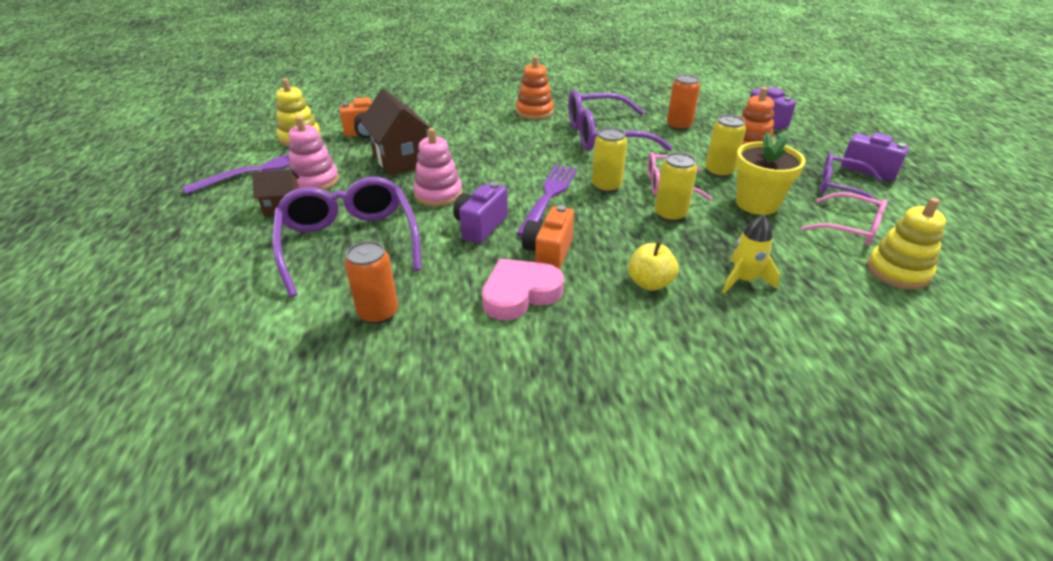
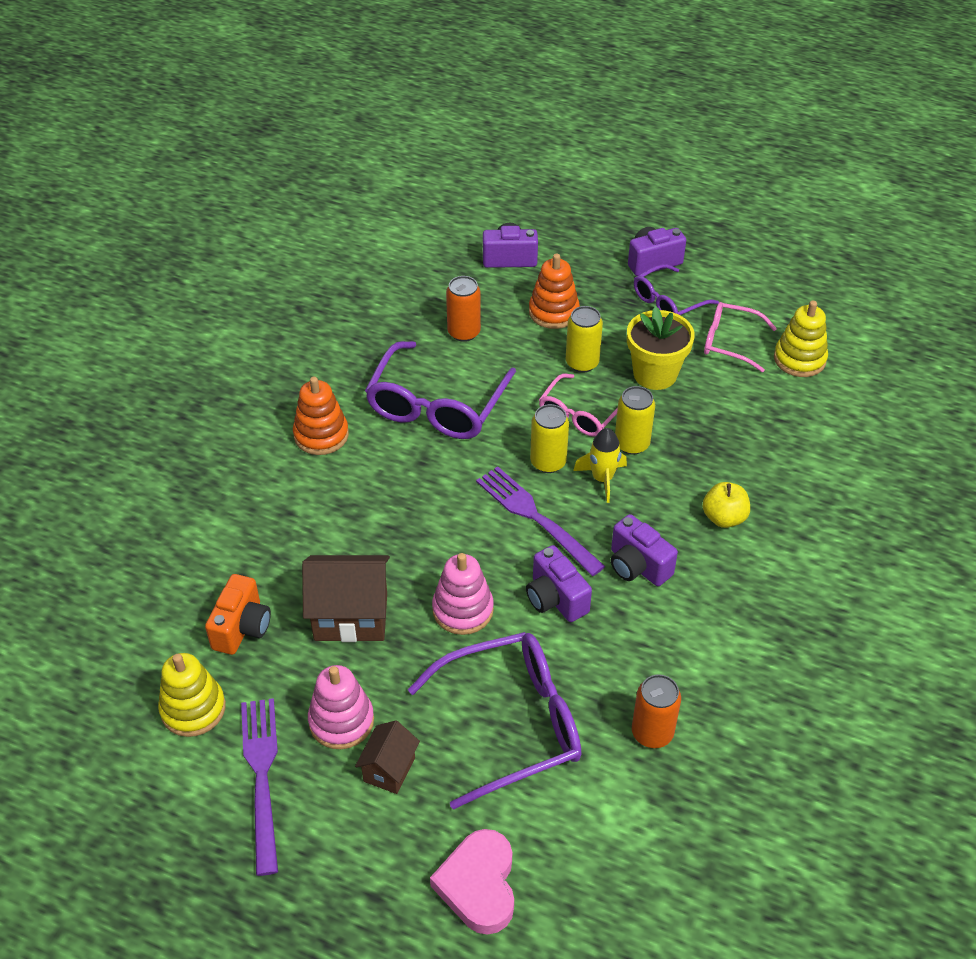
camera: 60 degrees left, 10 degrees up
(349, 242) = (512, 723): purple glasses -> purple glasses turned 150 degrees clockwise
(520, 294) = (685, 615): pink heart -> pink heart (478, 885)
(548, 254) = (637, 566): orange camera -> purple camera
(743, 280) = (755, 456): yellow rocket -> yellow rocket (602, 479)
(850, 228) = (729, 342): pink glasses -> pink glasses turned 135 degrees counterclockwise

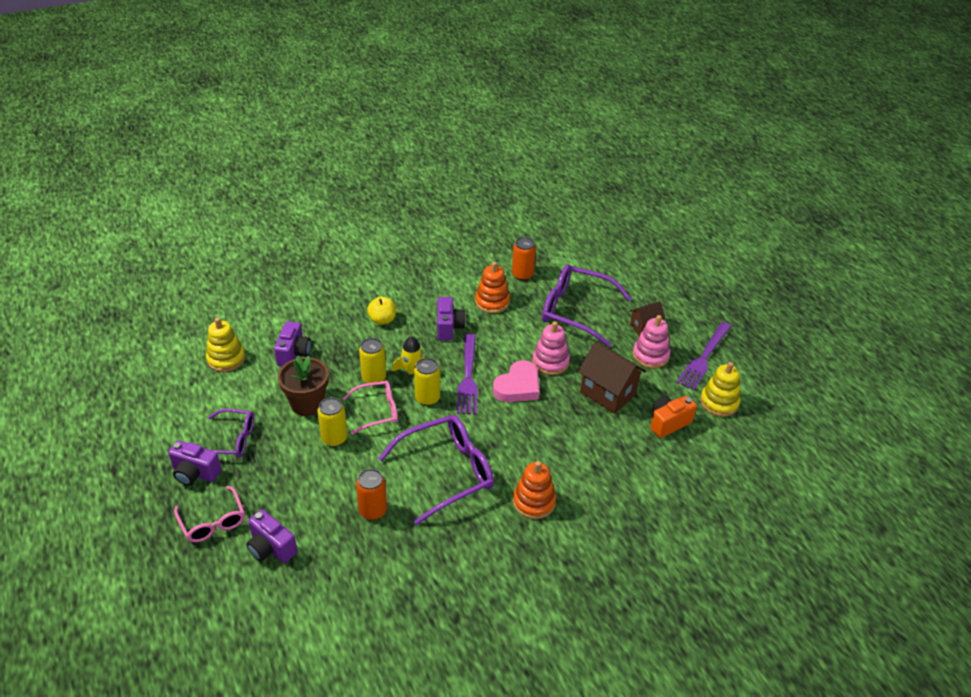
camera: 140 degrees left, 5 degrees down
(478, 885) = (642, 276): pink heart -> pink heart (518, 386)
(553, 312) = (302, 484): orange stacking toy -> orange stacking toy (492, 302)
(555, 599) = (502, 339): purple camera -> purple camera (294, 354)
(655, 374) = (307, 404): yellow flower pot -> brown flower pot
(729, 342) = (242, 392): pink glasses -> pink glasses (213, 522)

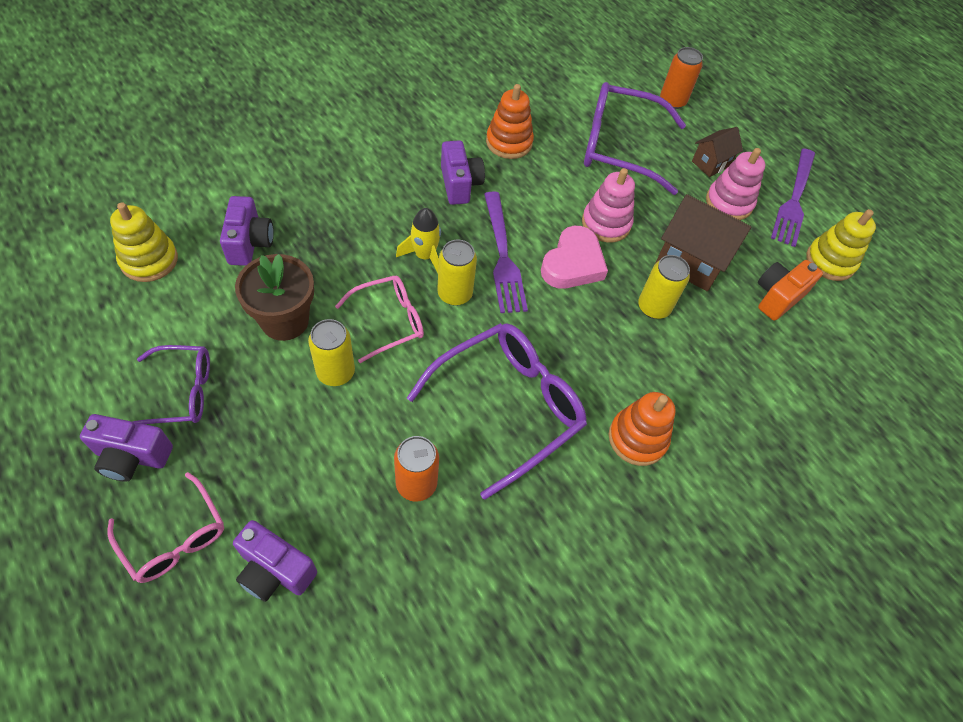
camera: 15 degrees left, 15 degrees up
(374, 378) = (373, 270): yellow can -> yellow can (653, 307)
(382, 320) = (366, 180): yellow apple -> none
(522, 275) = (539, 101): orange can -> orange can (672, 101)

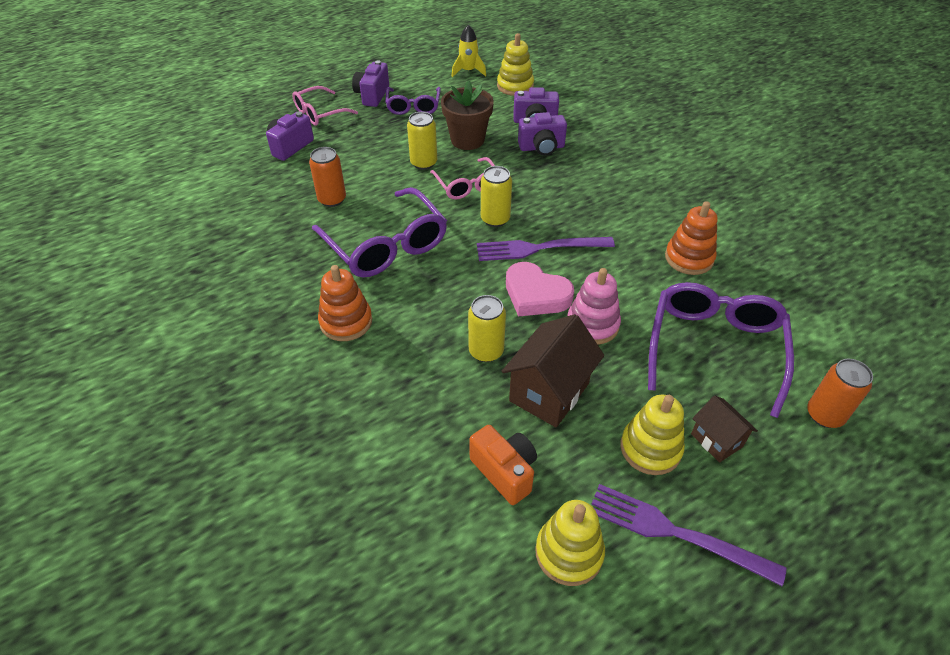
camera: 100 degrees right, 10 degrees down
(424, 256) = (533, 203): yellow rocket -> yellow rocket (468, 71)
(460, 184) = (621, 224): purple camera -> purple camera (541, 148)
(729, 203) = (650, 448): pink stacking toy -> yellow stacking toy

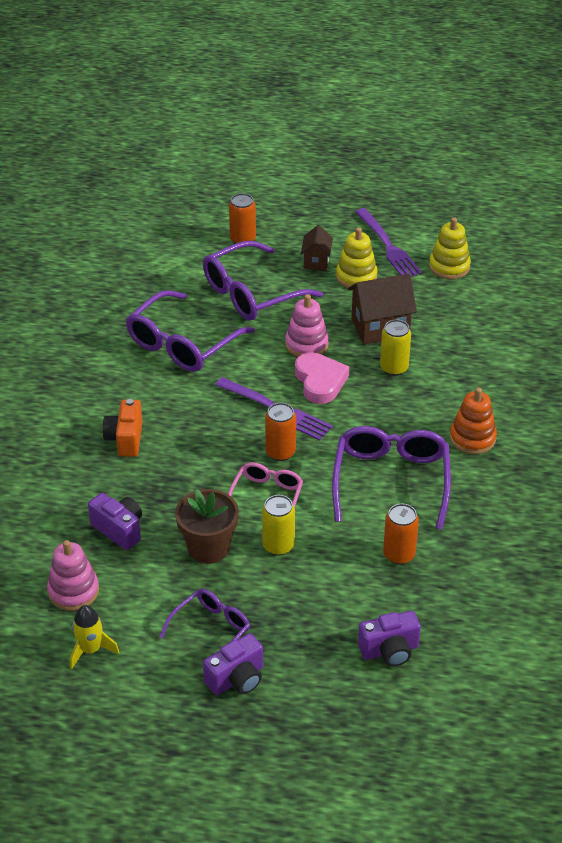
camera: 140 degrees left, 5 degrees down
(319, 113) = (319, 686): pink glasses -> none
(495, 219) = (280, 452): yellow can -> orange can
(505, 472) = (447, 309): orange camera -> orange camera (125, 439)
(515, 86) = (73, 591): yellow stacking toy -> pink stacking toy
(541, 148) = (154, 496): purple camera -> none
(689, 258) = (182, 344): orange stacking toy -> purple glasses

